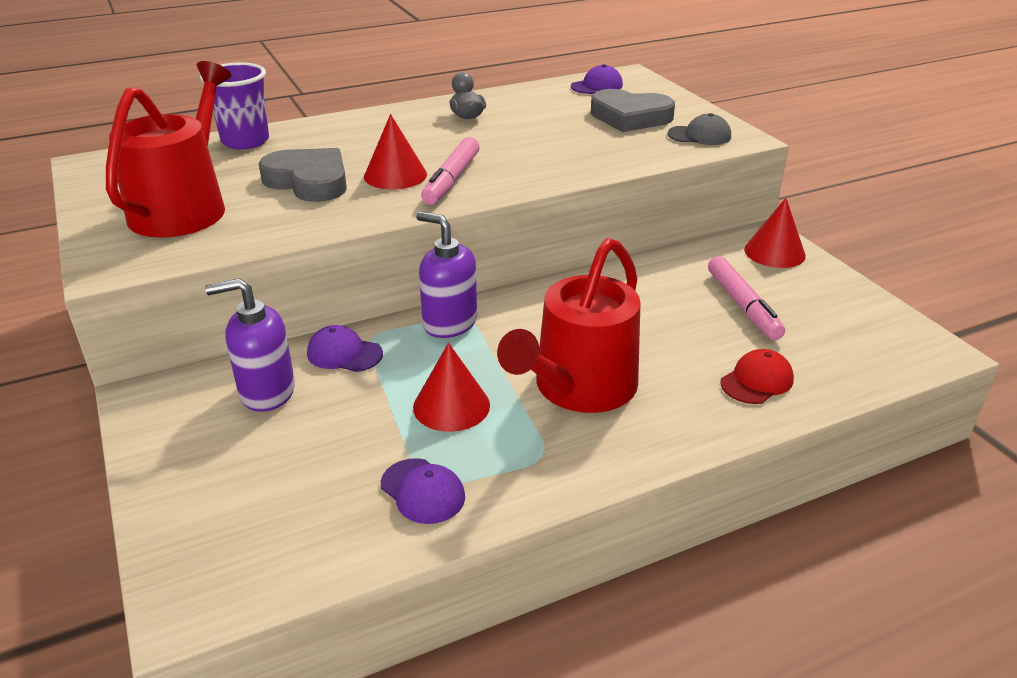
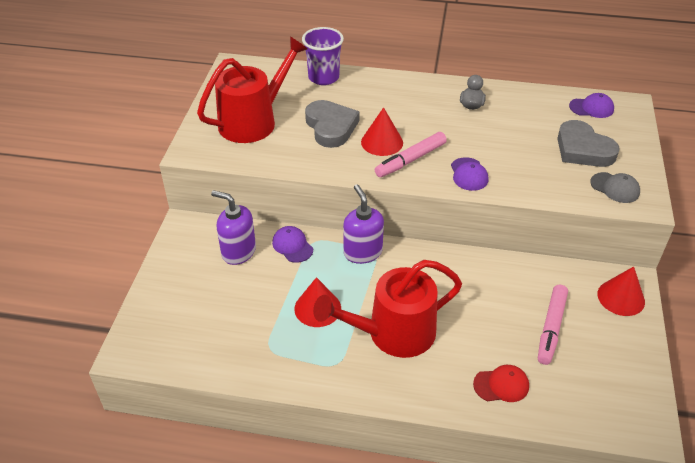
camera: 35 degrees right, 10 degrees up
(422, 491) = (262, 351): purple cap -> purple cap (469, 174)

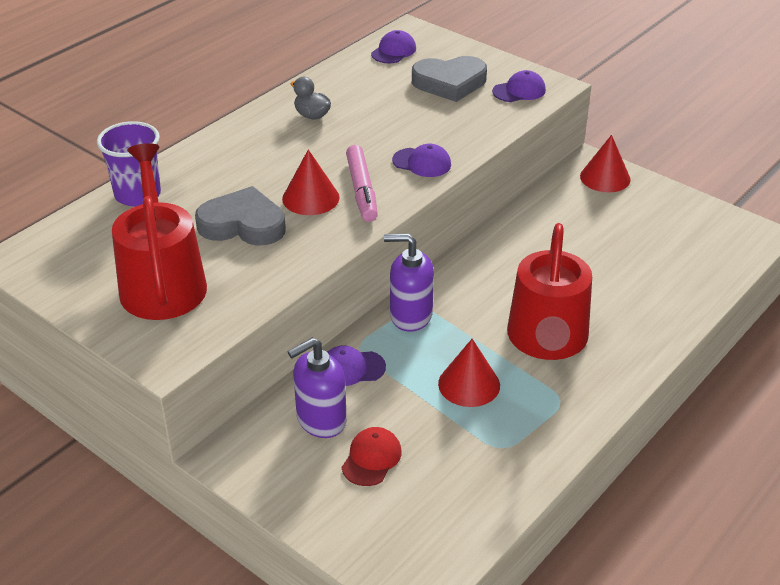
camera: 60 degrees left, 5 degrees down
(501, 385) = (661, 295): red cap -> red cap (371, 458)
(551, 328) = (613, 234): pink marker -> none
(615, 188) = (519, 91): grey cap -> purple cap

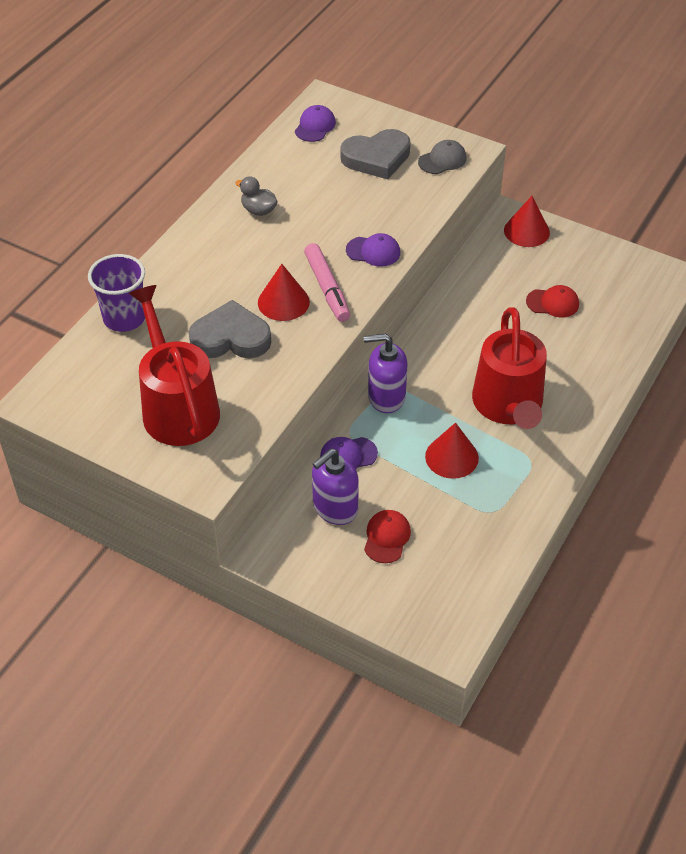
camera: 10 degrees left, 10 degrees up
(519, 91) = (442, 160): purple cap -> grey cap
(619, 246) = (553, 303): none -> red cap

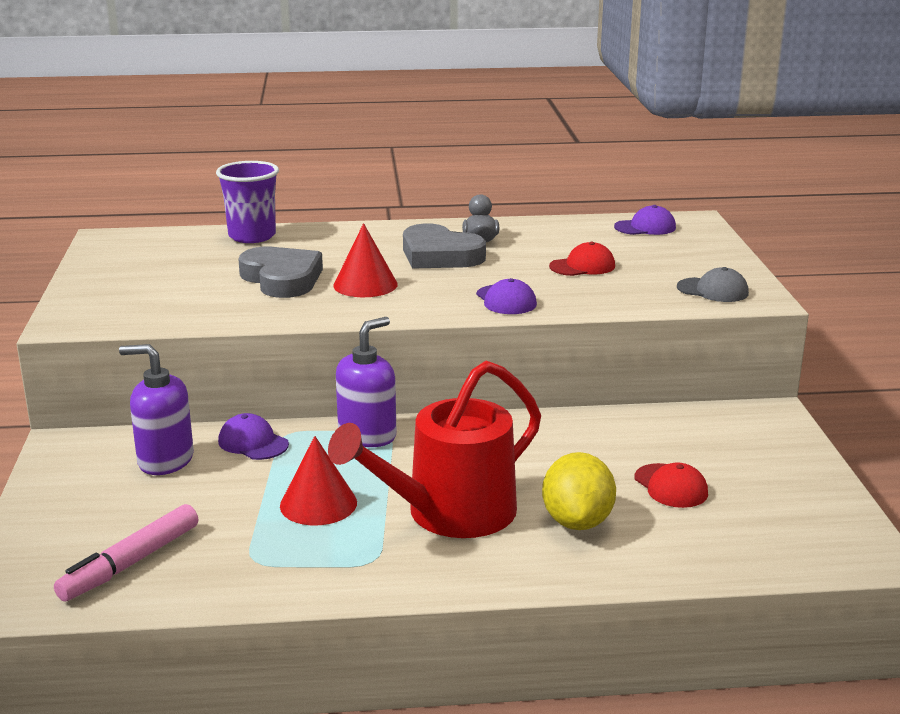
camera: 55 degrees right, 25 degrees down
(177, 407) = (158, 285): red watering can -> none
(327, 288) = (415, 296): pink marker -> pink marker (130, 563)
(376, 158) = (652, 262): grey heart -> grey heart (439, 255)
(386, 397) = (367, 435): purple soap dispenser -> purple soap dispenser turned 75 degrees clockwise
(387, 537) = (147, 505): red cap -> red cap (582, 266)
(526, 231) = (764, 430): red cone -> none
(558, 359) = (577, 522): none -> yellow lemon

